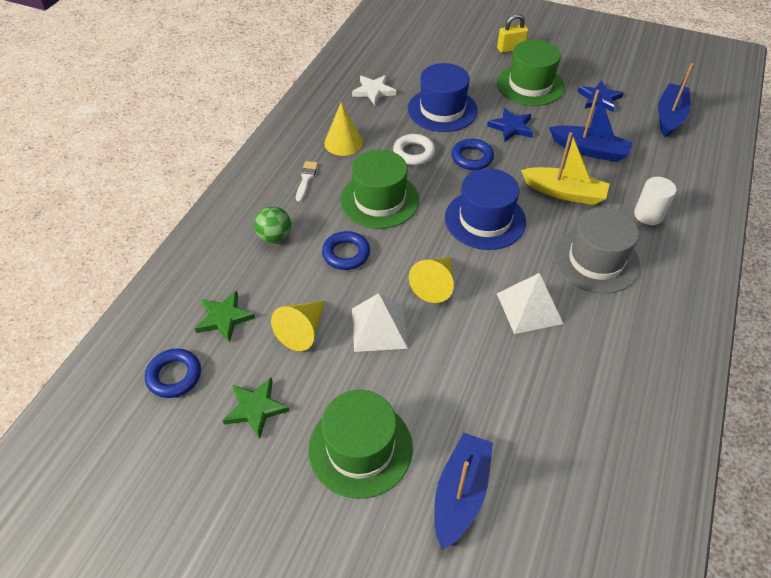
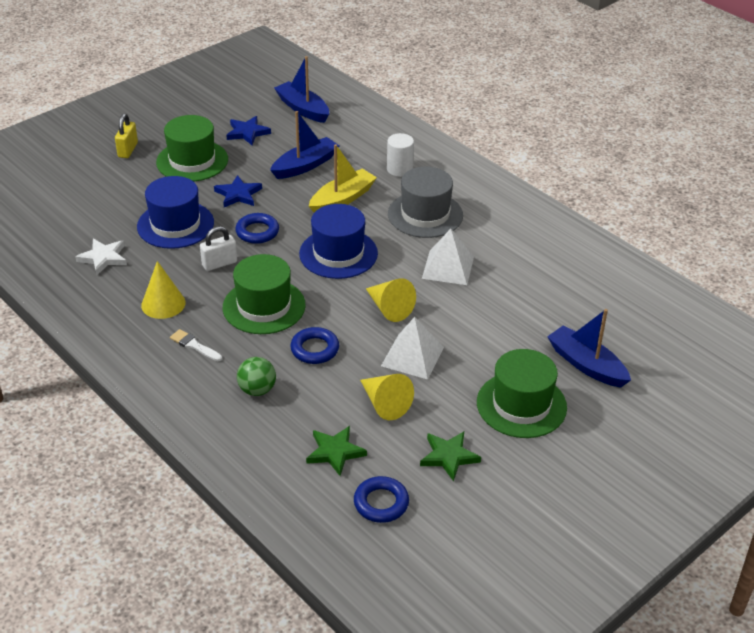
camera: 65 degrees left, 10 degrees down
(414, 153) = (219, 263): white ring -> white padlock

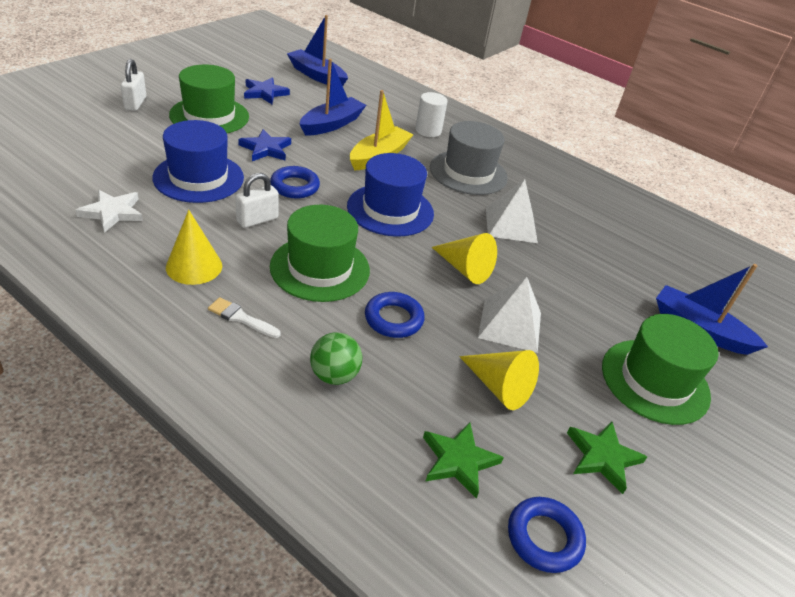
camera: 15 degrees left, 0 degrees up
(128, 150) = (135, 103): yellow padlock -> white padlock

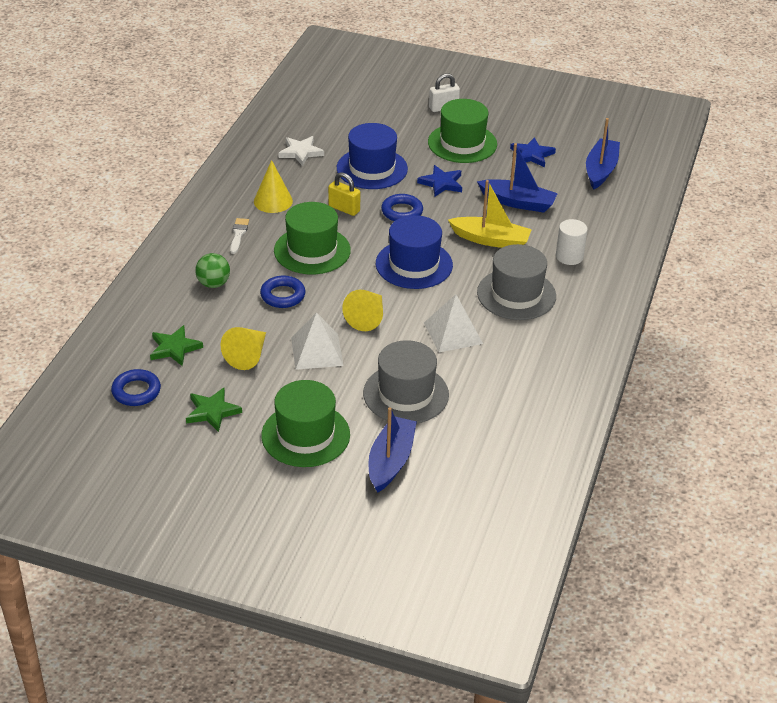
camera: 75 degrees right, 0 degrees up
(257, 220) = (344, 208): white padlock -> yellow padlock
(597, 285) = (406, 394): none -> grey hat

